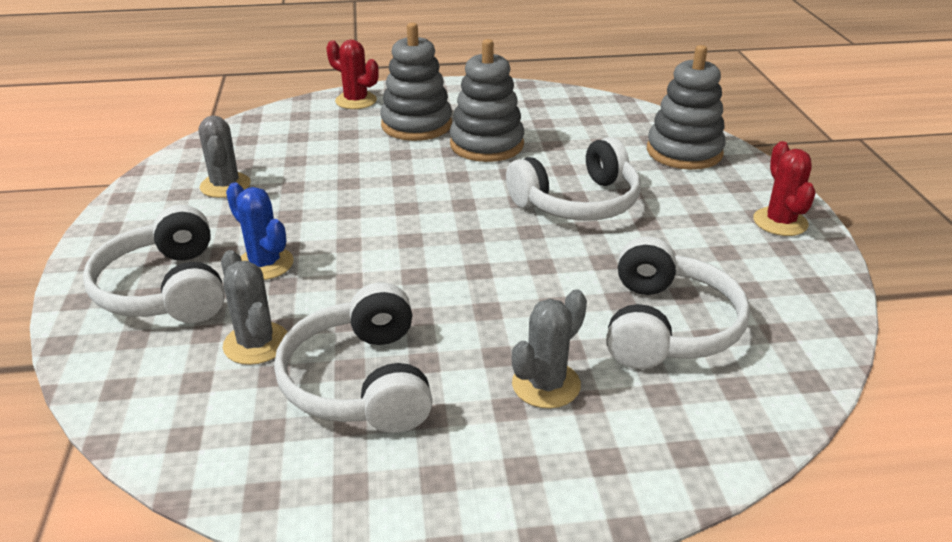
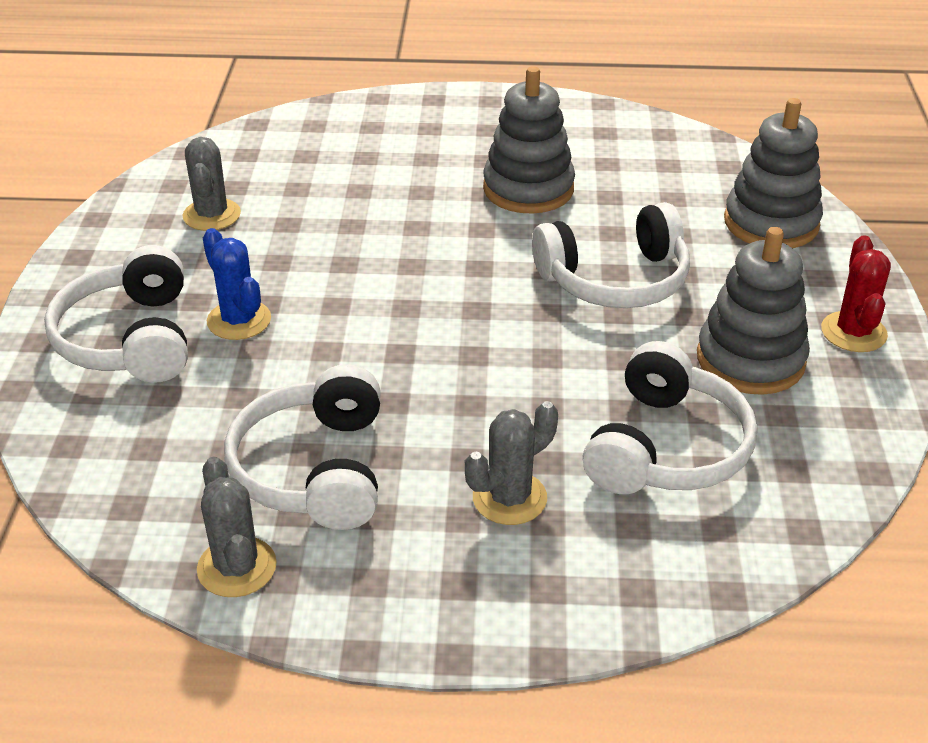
camera: 10 degrees right, 5 degrees up
(256, 343) = (214, 413): grey cactus -> grey cactus (237, 567)
(356, 101) = (385, 110): red cactus -> none
(416, 125) = (450, 152): grey stacking toy -> grey stacking toy (750, 359)

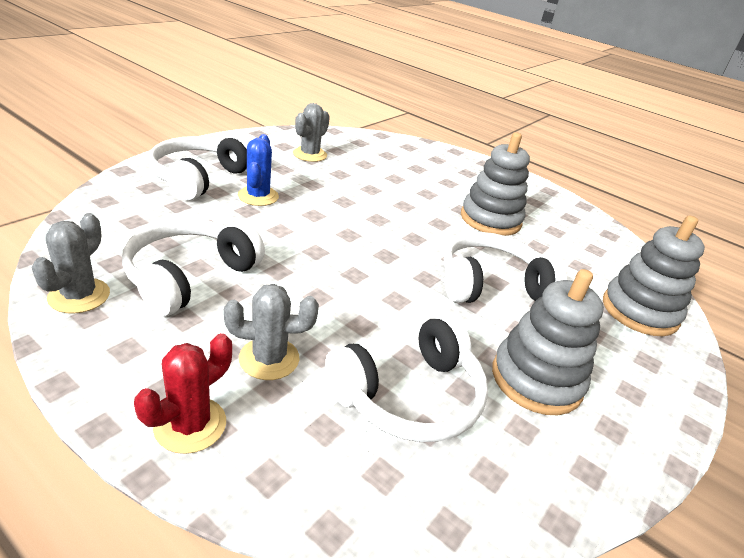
camera: 30 degrees right, 5 degrees down
(615, 279) = (491, 285): white headphones -> white headphones turned 150 degrees clockwise
(853, 332) = (642, 410): red cactus -> red cactus (190, 425)

